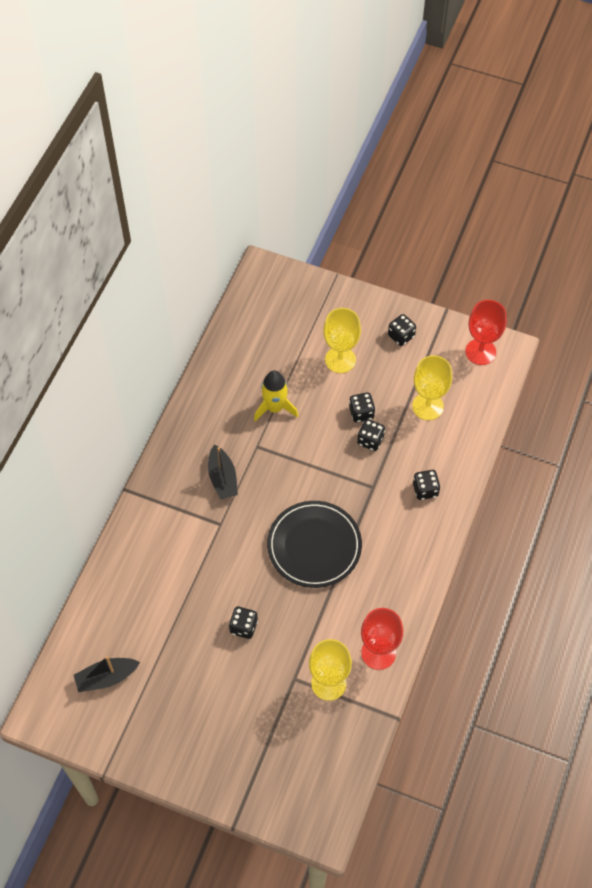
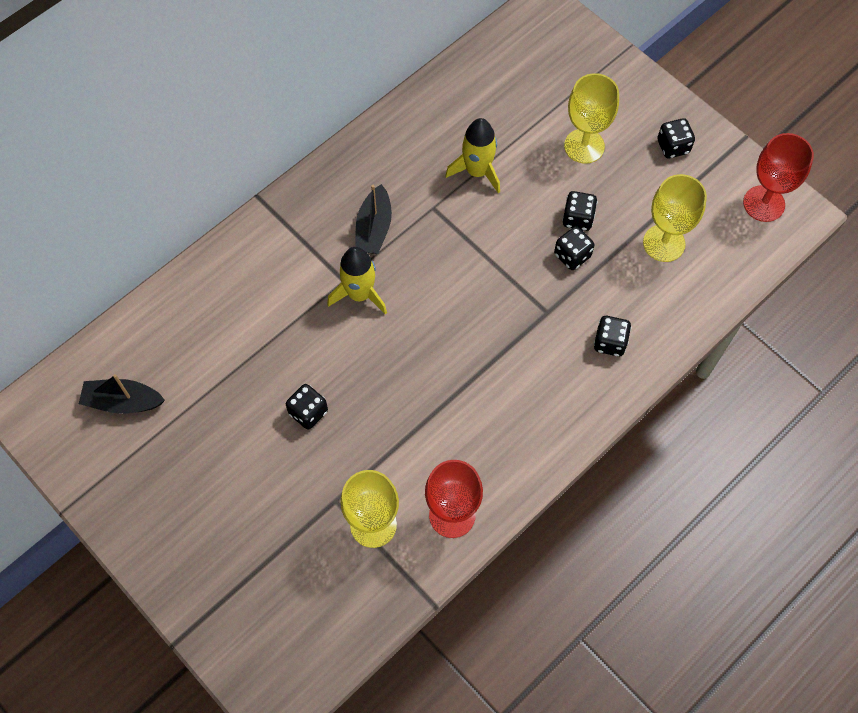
camera: 25 degrees right, 5 degrees up
(237, 529) = (360, 294): none -> yellow rocket
(314, 546) = (440, 352): black plate -> none

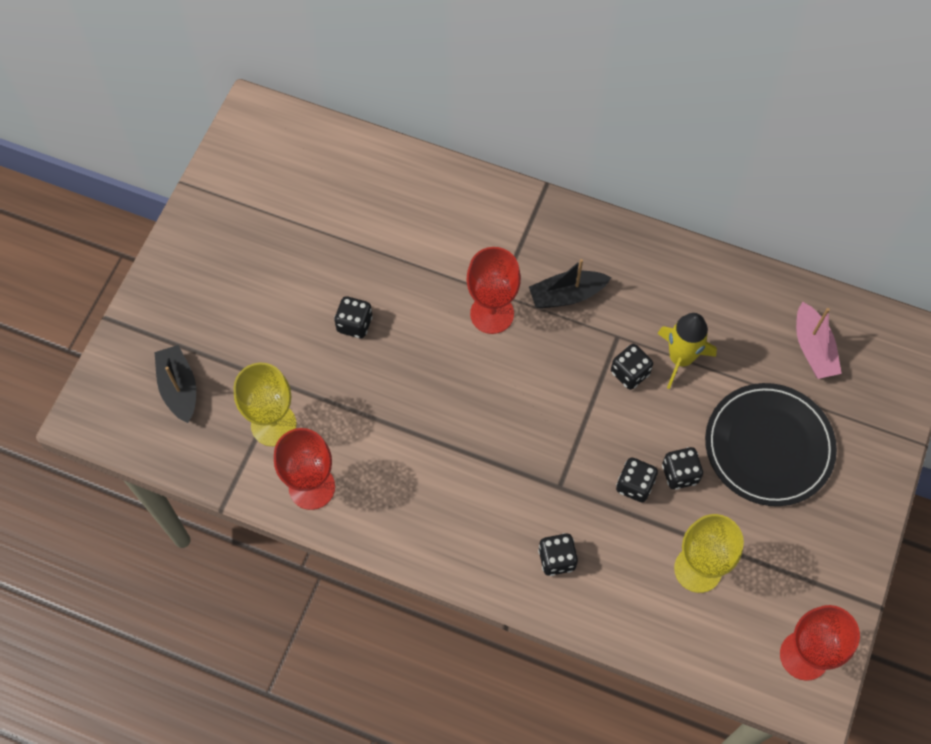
camera: 65 degrees right, 0 degrees up
(123, 402) = (296, 177): black boat -> black boat (179, 388)
(360, 294) = (492, 314): yellow rocket -> red goblet
(516, 77) = (813, 348): none -> pink boat
(584, 146) = (768, 446): yellow goblet -> black plate
(673, 146) = (820, 535): black dice -> black dice (630, 373)

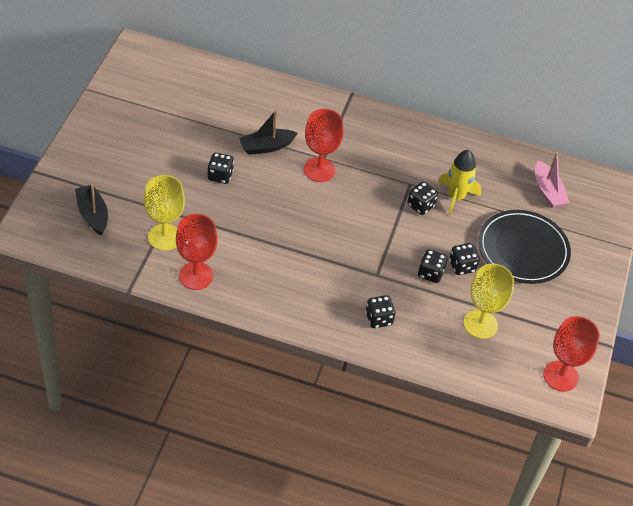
camera: 10 degrees left, 15 degrees down
(566, 295) = (372, 159): black boat -> black boat (266, 147)

